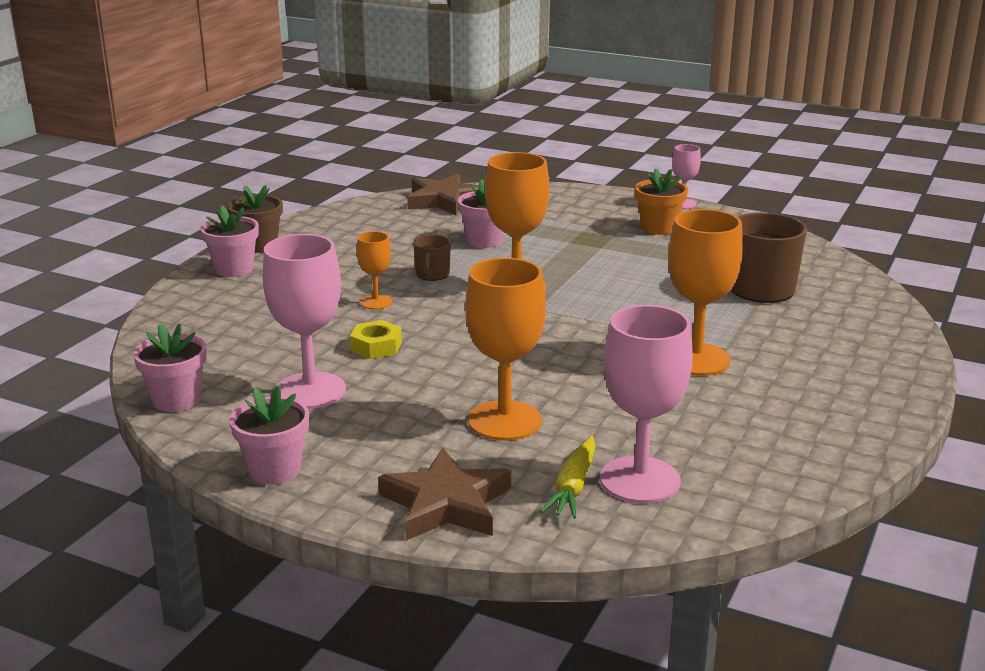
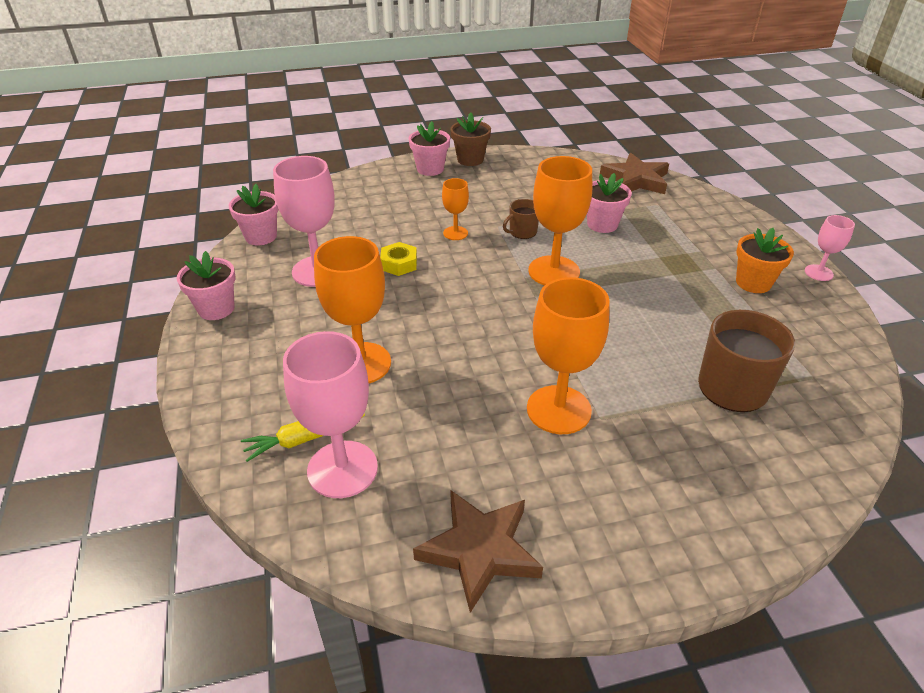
camera: 50 degrees right, 15 degrees up
(446, 503) = (233, 393): brown star -> brown star (480, 550)

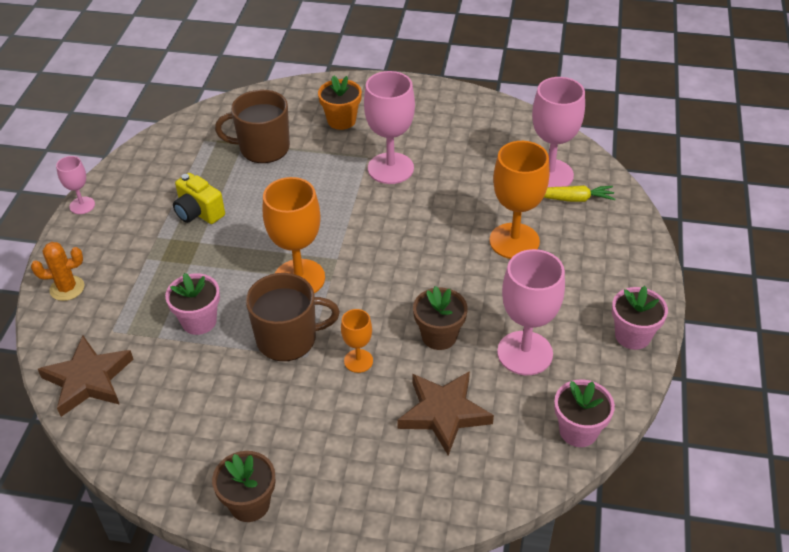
camera: 155 degrees left, 5 degrees up
(399, 264) = (439, 336): yellow nut -> brown flower pot
(430, 169) = (317, 501): pink flower pot -> none
(480, 550) = (486, 117): brown star -> brown star (443, 413)
(522, 232) = (288, 338): brown mug -> brown mug, size x1.89
(558, 410) = (390, 168): orange goblet -> pink goblet
(708, 297) = (198, 213): none -> yellow camera
(728, 217) = (67, 288): none -> orange cactus
(753, 283) = (146, 213): orange flower pot -> orange flower pot (341, 120)

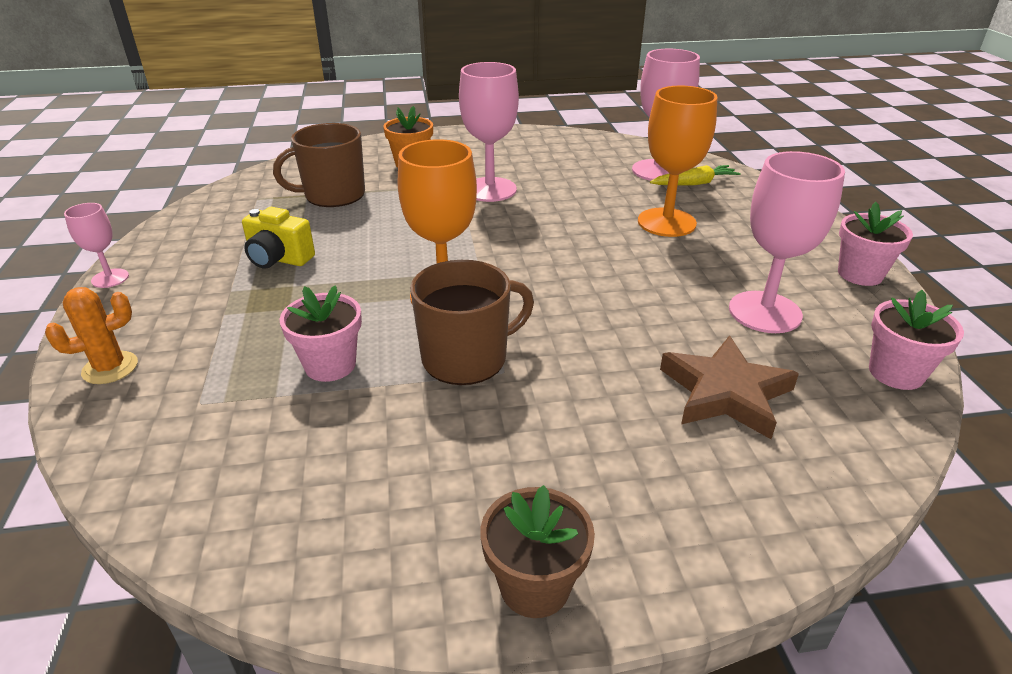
camera: 20 degrees left, 10 degrees down
(88, 380) = (179, 474): brown star -> none
(358, 361) = (575, 362): orange goblet -> none
(439, 336) = (654, 316): brown flower pot -> none

